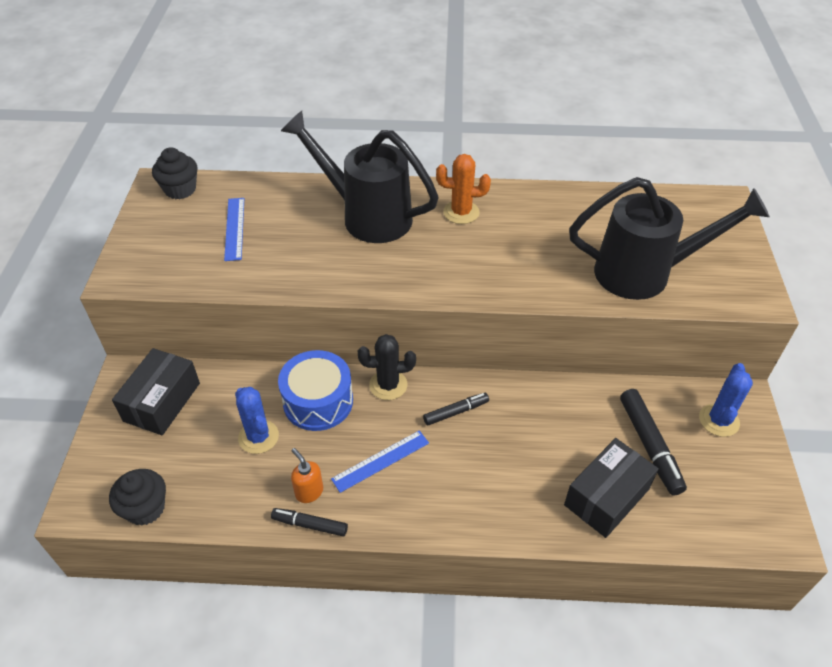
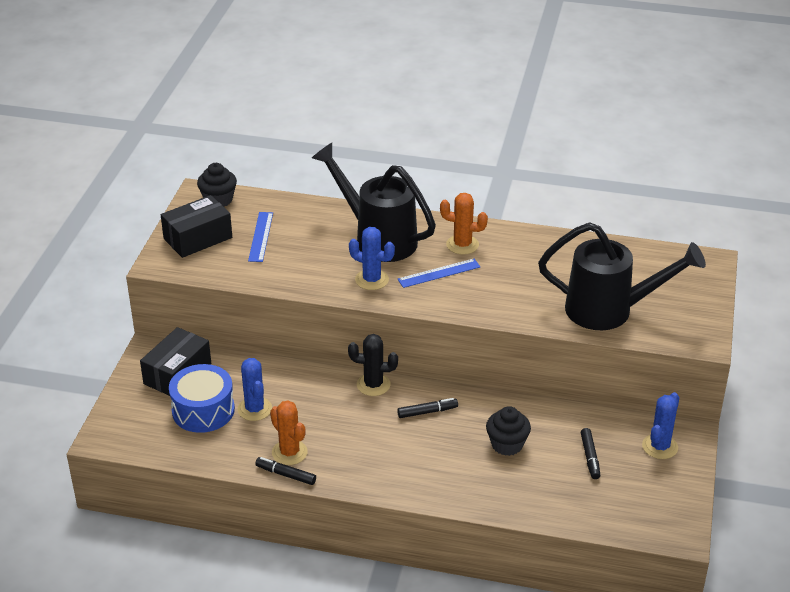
camera: 10 degrees right, 10 degrees down
(145, 508) = (155, 447): black cupcake -> black cupcake (507, 444)
(309, 492) = (289, 452): orange soap dispenser -> orange cactus
(318, 401) = (310, 389): blue drum -> blue drum (203, 410)
(371, 267) = (372, 280): none -> blue cactus
(380, 461) = (354, 439): blue ruler -> blue ruler (439, 273)
(606, 497) = (539, 488): black box -> black box (198, 238)
(649, 445) = (590, 457): black marker -> black marker, size x0.61

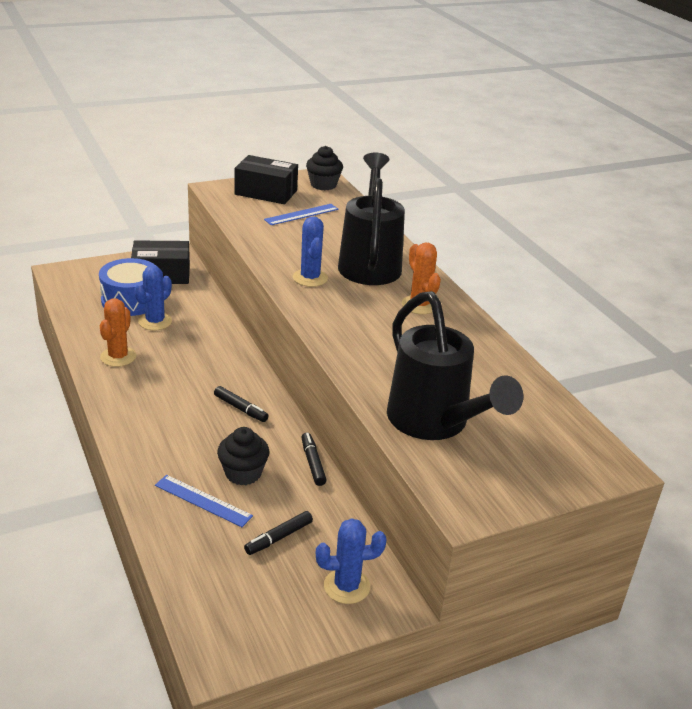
camera: 50 degrees right, 5 degrees down
(286, 475) = (89, 365): black marker -> black marker (312, 463)
(373, 385) = (245, 366): black cactus -> none
(439, 273) = (362, 306): blue ruler -> blue ruler (203, 500)

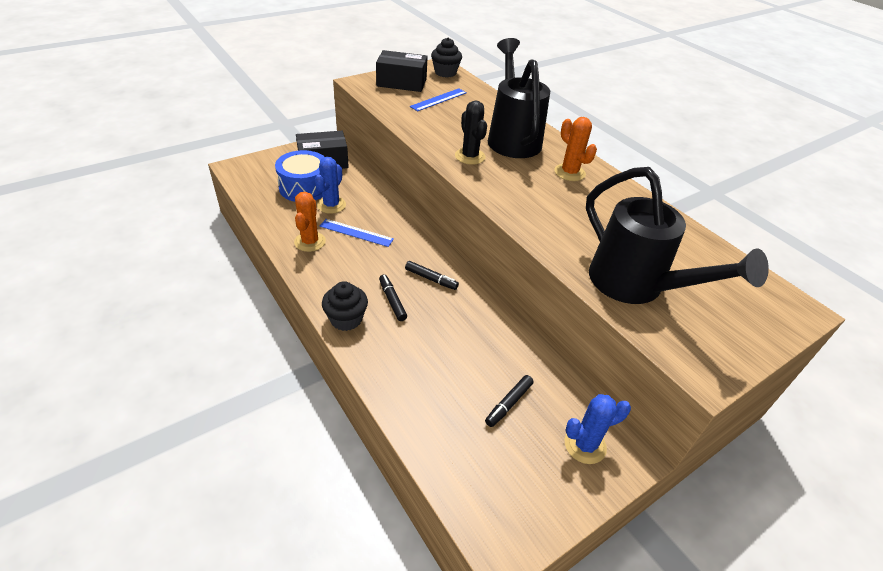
camera: 10 degrees left, 10 degrees up
(203, 500) = (430, 375): blue ruler -> blue ruler (356, 232)
(243, 473) = (455, 342): black cupcake -> black cupcake (346, 319)
(310, 278) = (470, 156): blue cactus -> black cactus
(312, 463) = (510, 324): black marker -> black marker (392, 301)

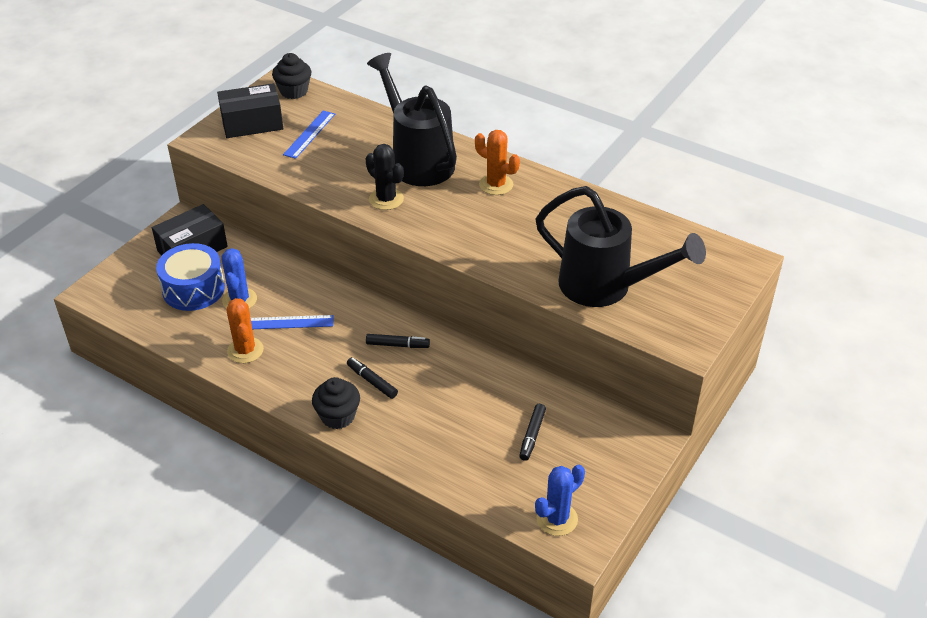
camera: 20 degrees left, 0 degrees up
(585, 445) = (611, 444): blue cactus -> blue cactus (557, 519)

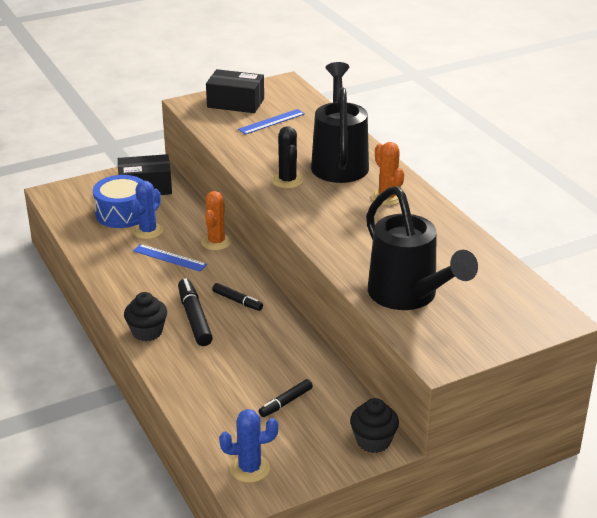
camera: 30 degrees right, 10 degrees down
(245, 350) = (121, 265): orange cactus -> orange cactus (216, 242)
(294, 91) = (288, 91): black cupcake -> black cupcake (373, 441)
(372, 381) = (194, 318): black marker -> black marker, size x1.64

